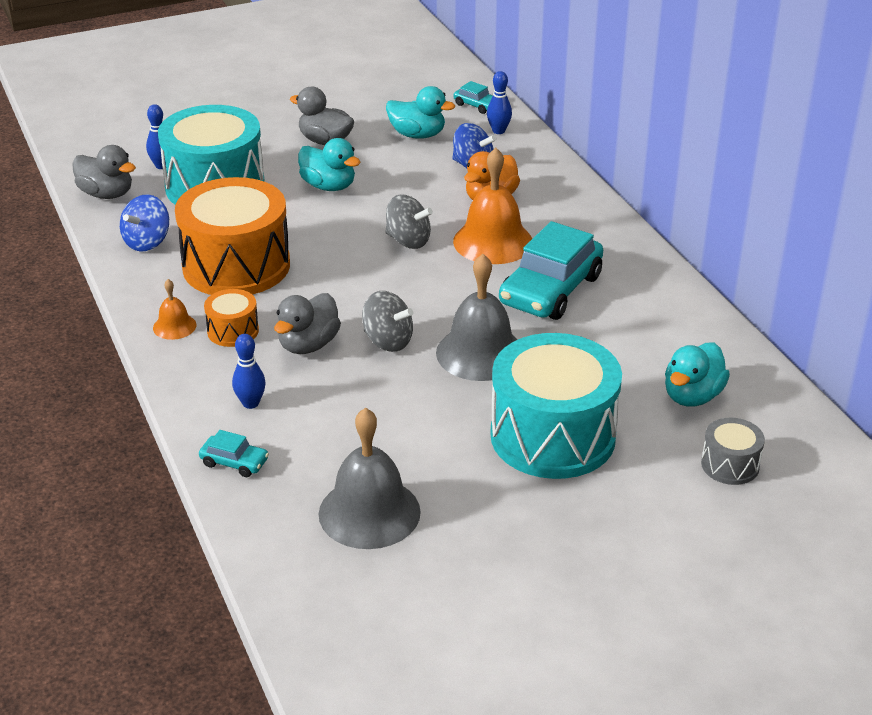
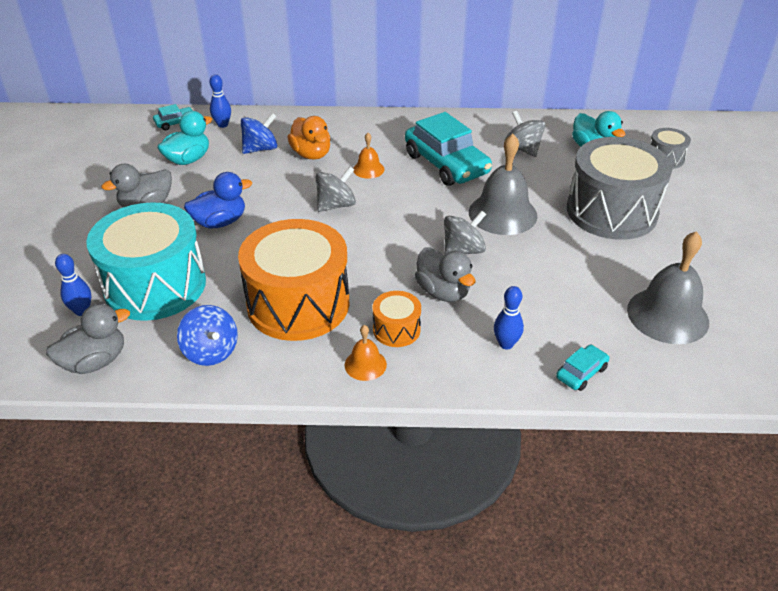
camera: 65 degrees left, 5 degrees up
(328, 186) = (220, 222): turquoise duck -> blue duck
(493, 241) = (368, 169): orange bell -> orange bell, size x0.50
(552, 436) = (611, 211): turquoise drum -> grey drum
(637, 338) = (522, 149): none -> grey spinning top

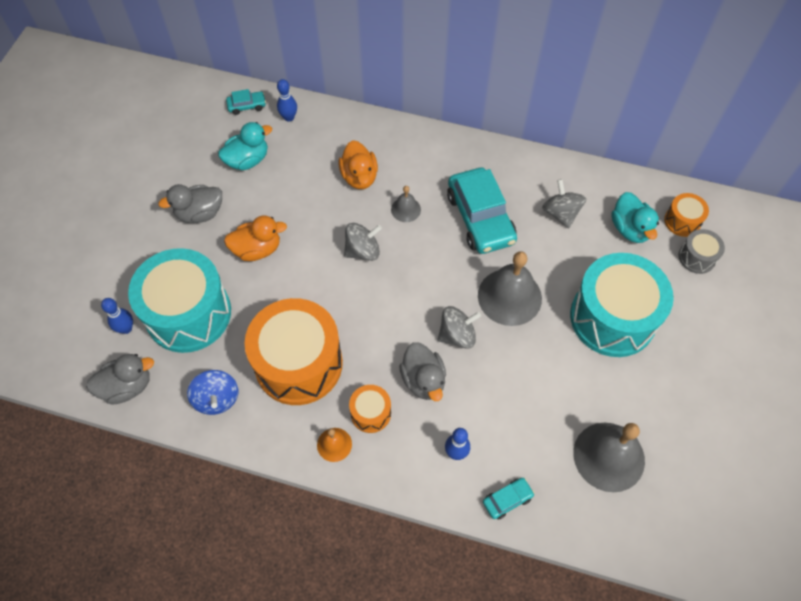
camera: 15 degrees right, 20 degrees up
(220, 222) = (257, 249): blue duck -> orange duck
(260, 149) = (315, 159): blue spinning top -> none
(368, 169) = (406, 209): orange bell -> grey bell
(611, 211) = (612, 318): grey drum -> turquoise drum
(637, 137) = (682, 221): none -> orange drum

